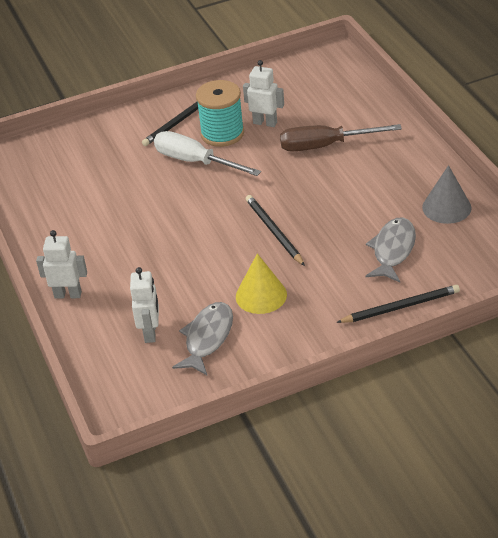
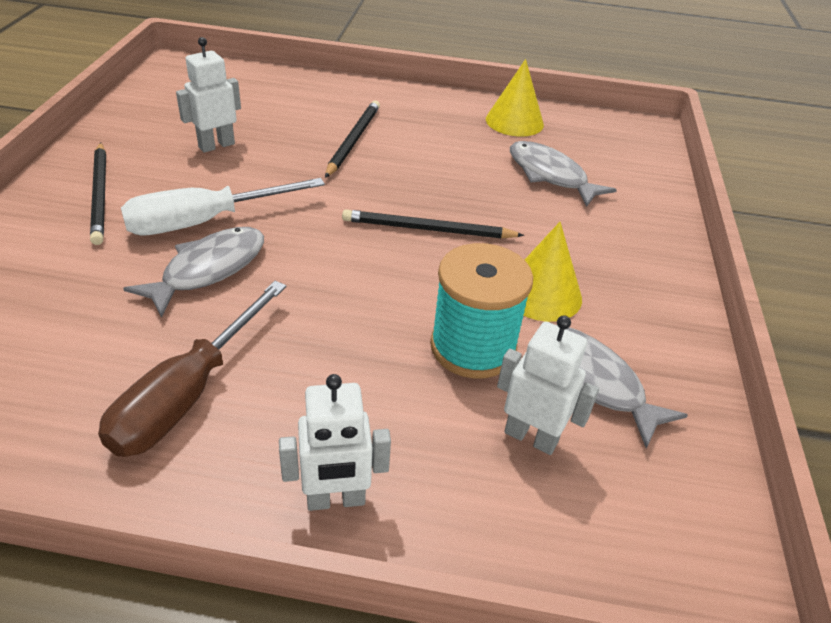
camera: 65 degrees left, 0 degrees up
(68, 294) = (336, 500): white robot -> white robot turned 135 degrees counterclockwise
(162, 185) = (209, 269): none -> grey fish
(222, 134) = (184, 179): turquoise spool -> turquoise spool (473, 347)
(325, 146) = (320, 132): brown screwdriver -> brown screwdriver (188, 394)
(401, 307) = (650, 211): black pencil -> black pencil (353, 140)
(446, 207) = (514, 121): grey cone -> yellow cone

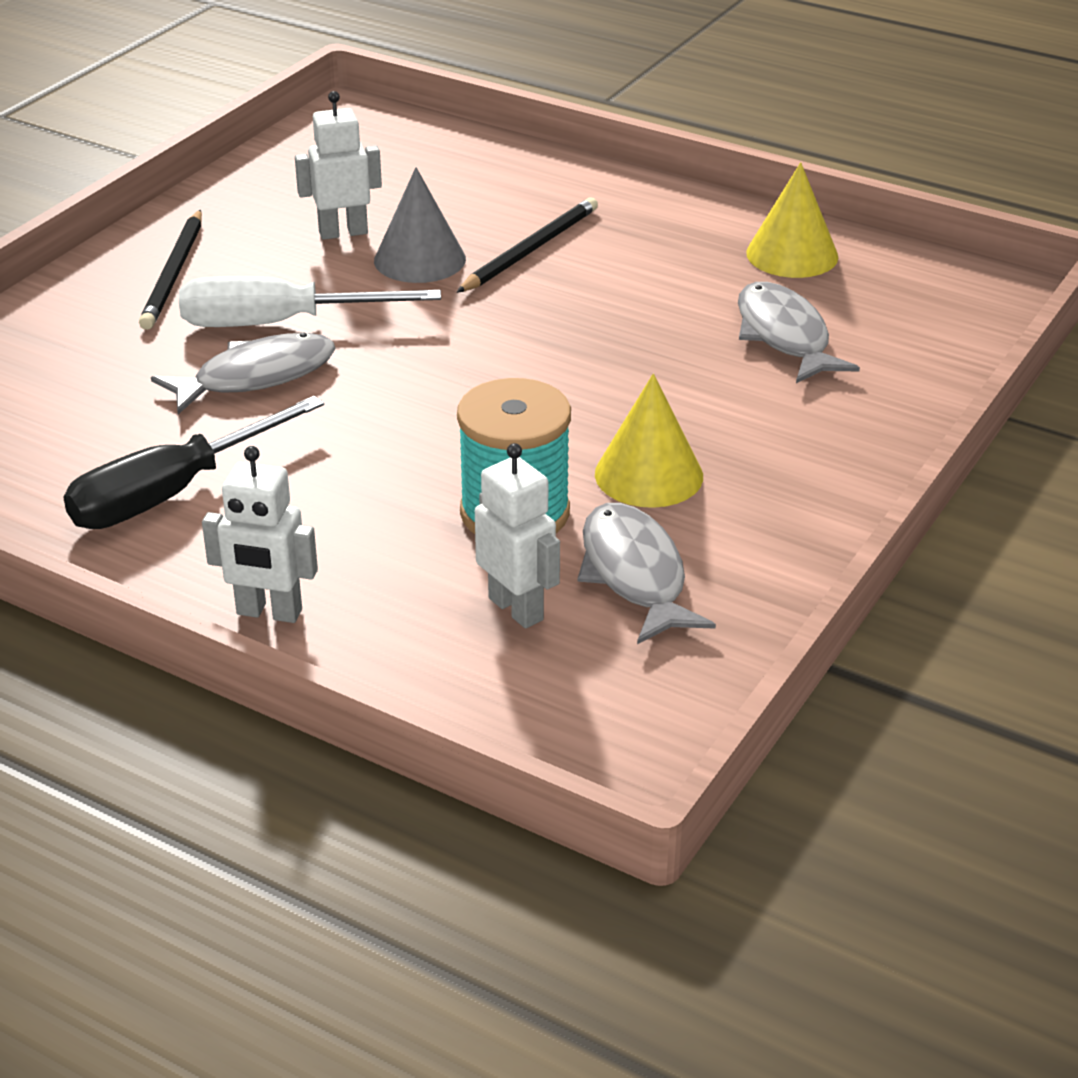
camera: 25 degrees right, 5 degrees down
(188, 394) = (172, 493): brown screwdriver -> black screwdriver
(282, 157) = (419, 259): none -> grey cone
(427, 229) = (554, 377): black pencil -> none

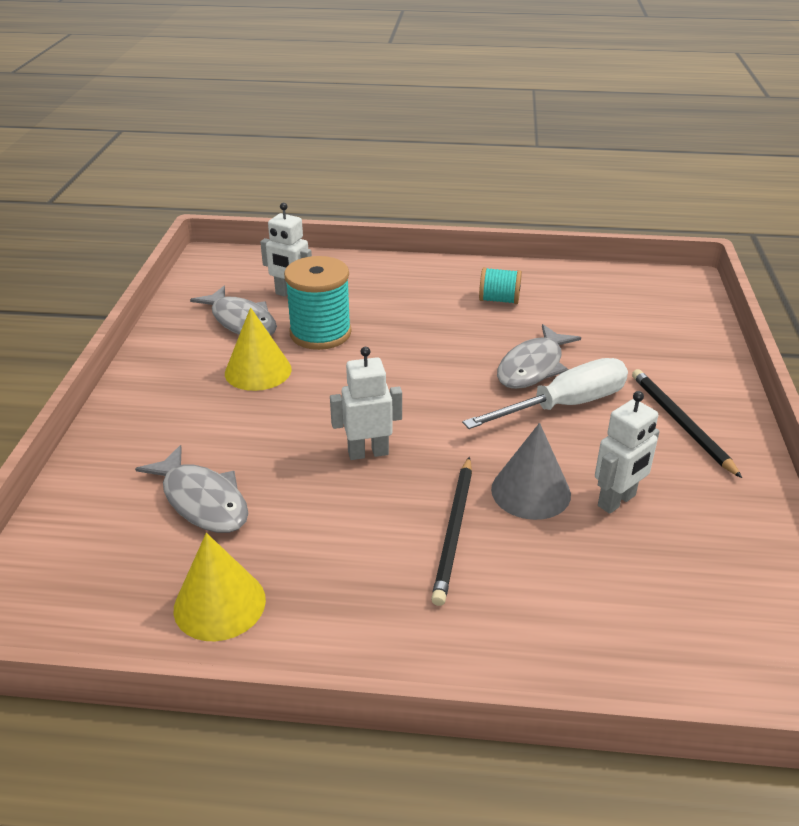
camera: 155 degrees right, 0 degrees up
(172, 493) = (499, 300): black screwdriver -> turquoise spool
(269, 613) = (399, 269): white robot -> white robot (368, 452)

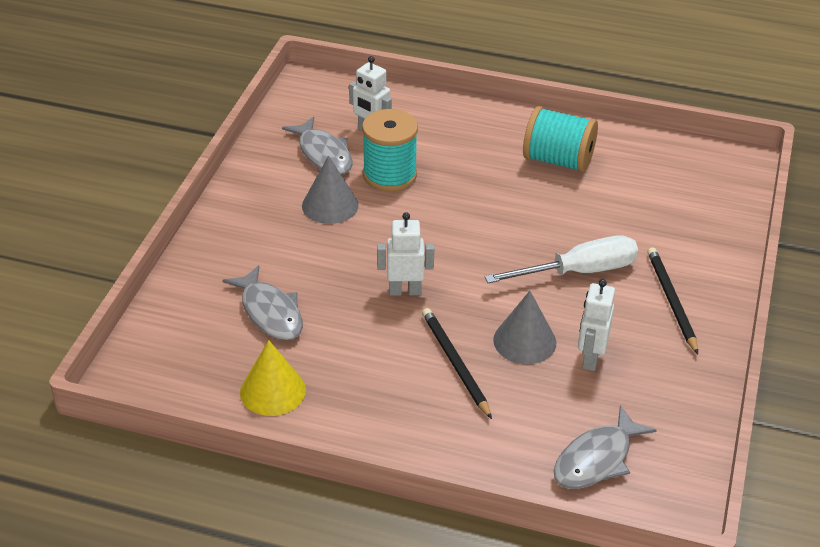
camera: 10 degrees right, 5 degrees up
(258, 371) = (330, 205): yellow cone -> grey cone
(454, 531) = (455, 363): black pencil -> black pencil turned 135 degrees clockwise
(499, 300) = (558, 160): turquoise spool -> turquoise spool, size x1.75
(533, 367) = (565, 232): grey fish -> grey fish (596, 459)
(617, 501) = (590, 358): white robot -> white robot turned 135 degrees clockwise

